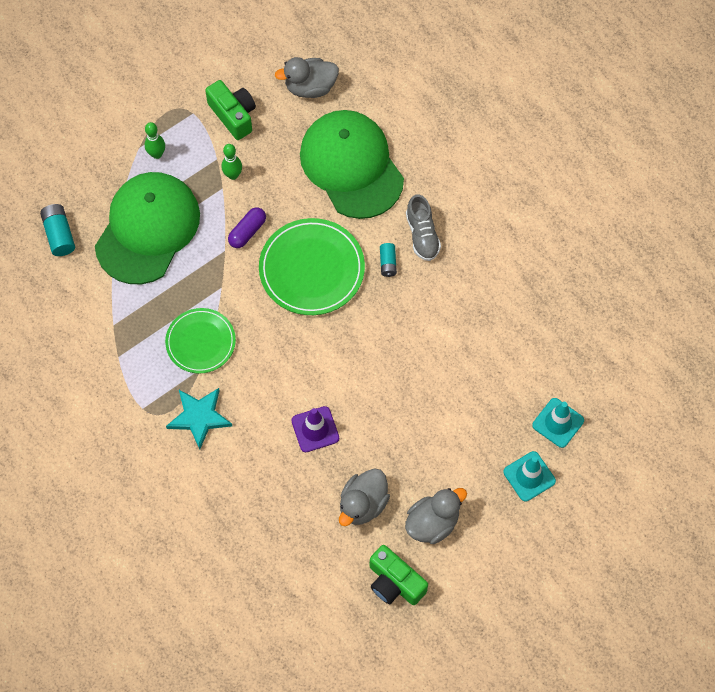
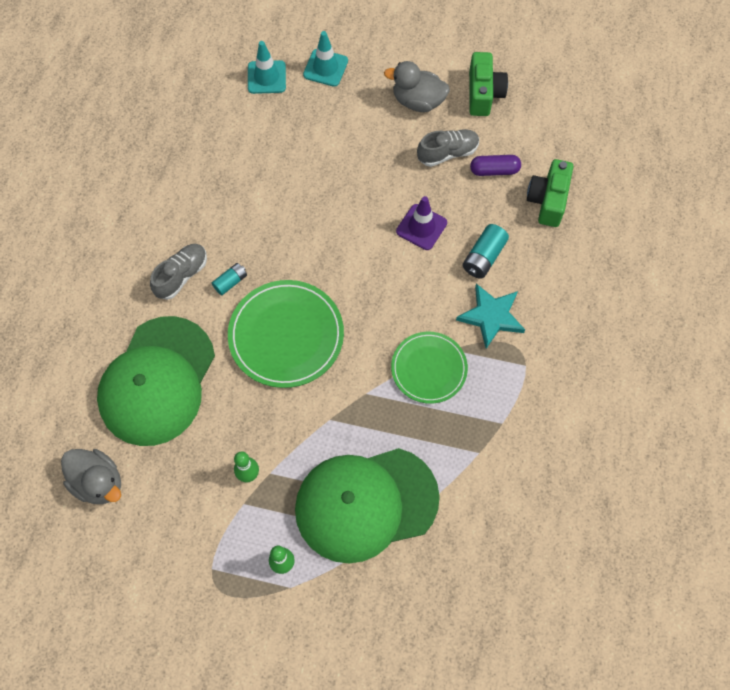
camera: 130 degrees left, 0 degrees up
(59, 234) = (440, 580): turquoise battery -> turquoise battery (484, 257)
(233, 115) = (184, 528): green camera -> green camera (548, 200)
(247, 231) = (295, 415): purple capsule -> purple capsule (494, 170)
(363, 504) = (447, 153): grey duck -> grey shoe

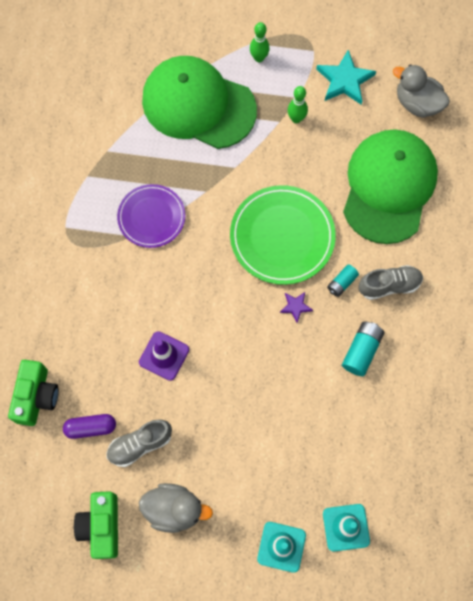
camera: 175 degrees right, 5 degrees up
(181, 276) = (389, 285): grey shoe -> grey shoe turned 135 degrees counterclockwise
(282, 263) = (295, 306): none -> purple star
(366, 503) = (198, 105): green cap -> green cap turned 135 degrees counterclockwise
(429, 368) = (151, 217): green plate -> purple plate
(484, 257) = (102, 328): turquoise battery -> turquoise battery (361, 351)
(491, 316) = (95, 270): turquoise star -> turquoise star (344, 80)

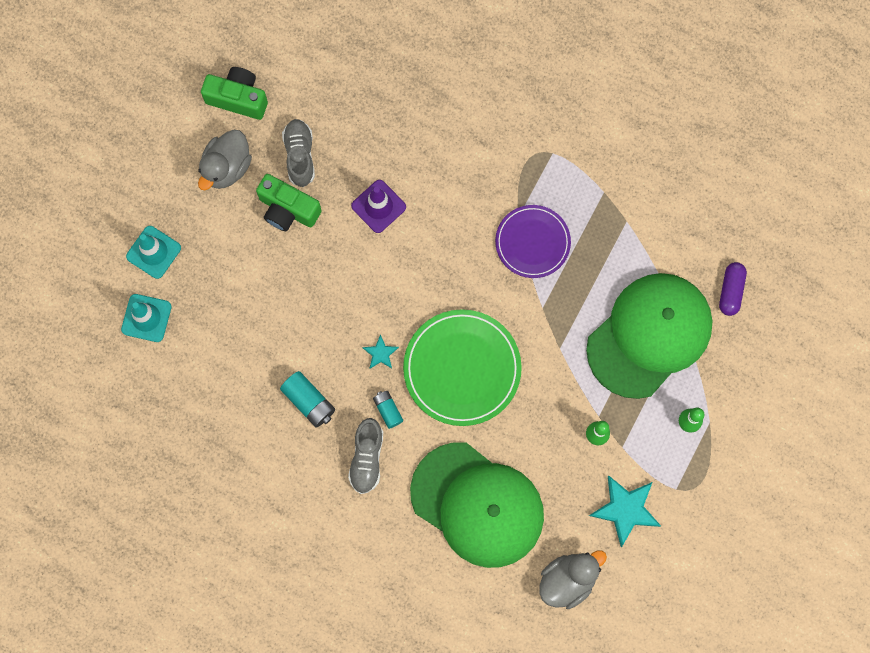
camera: 110 degrees right, 5 degrees up
(36, 396) = (383, 76): green camera -> green camera (288, 210)
(91, 427) = (334, 116): purple capsule -> purple capsule (731, 291)
(295, 306) = (380, 353): purple star -> turquoise star

